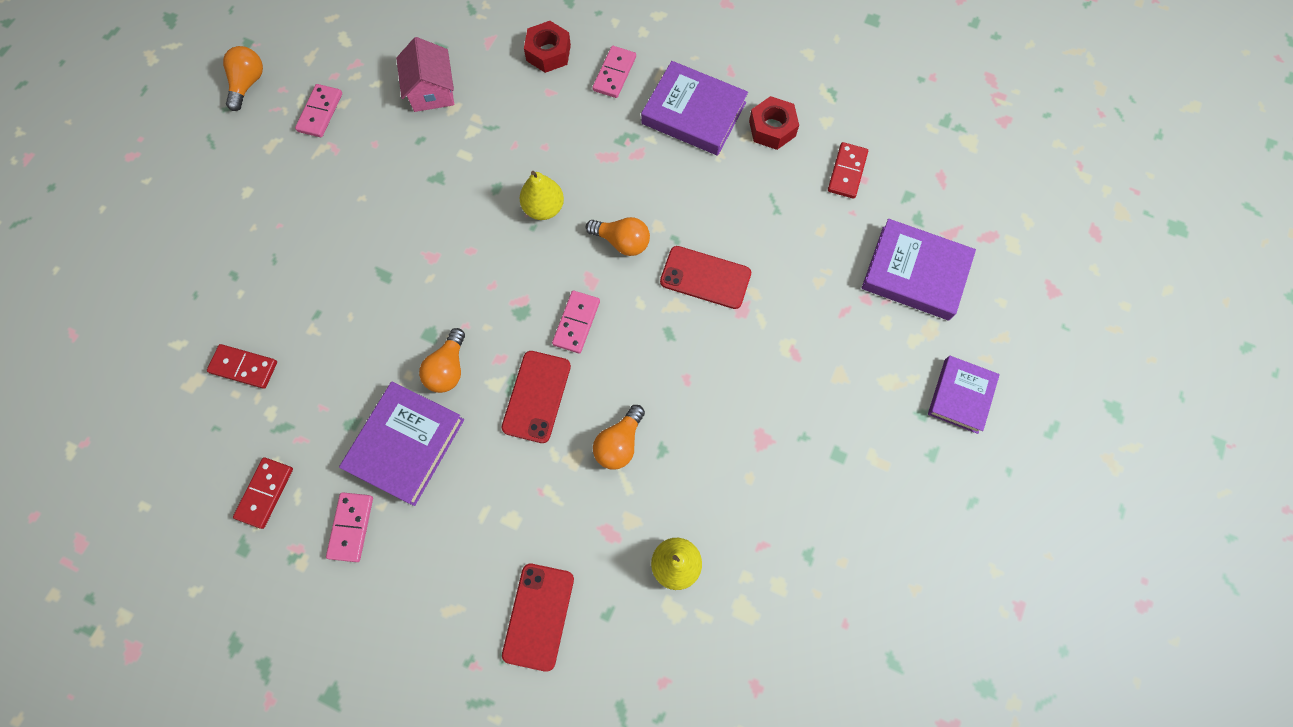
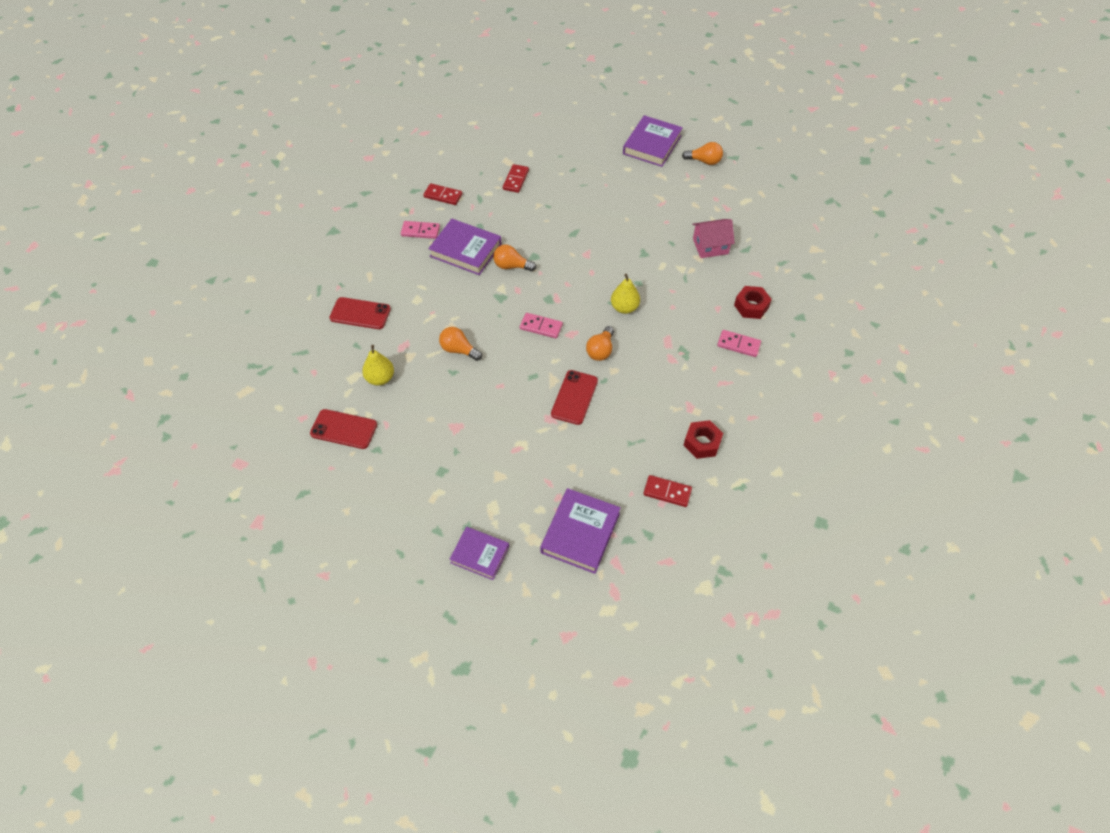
camera: 90 degrees right, 15 degrees down
(320, 112) = (687, 195): pink domino -> none
(537, 396) = (492, 308): red phone -> red phone (344, 429)
(694, 113) = (710, 393): purple book -> purple book (652, 145)

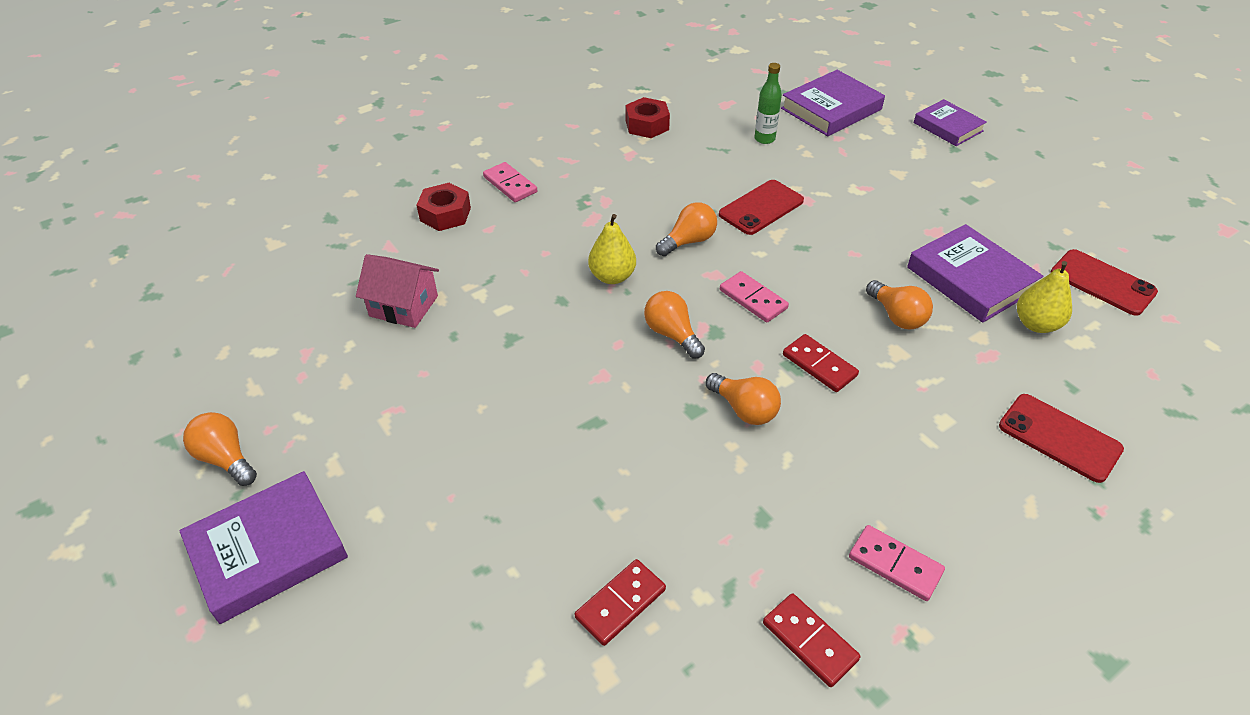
camera: 150 degrees left, 10 degrees down
(465, 250) = (815, 477): purple book -> purple book (970, 279)
(569, 288) = (672, 334): none -> orange light bulb
(610, 468) = (764, 139): none -> green bottle
(667, 492) = (718, 106): red domino -> red domino (819, 365)

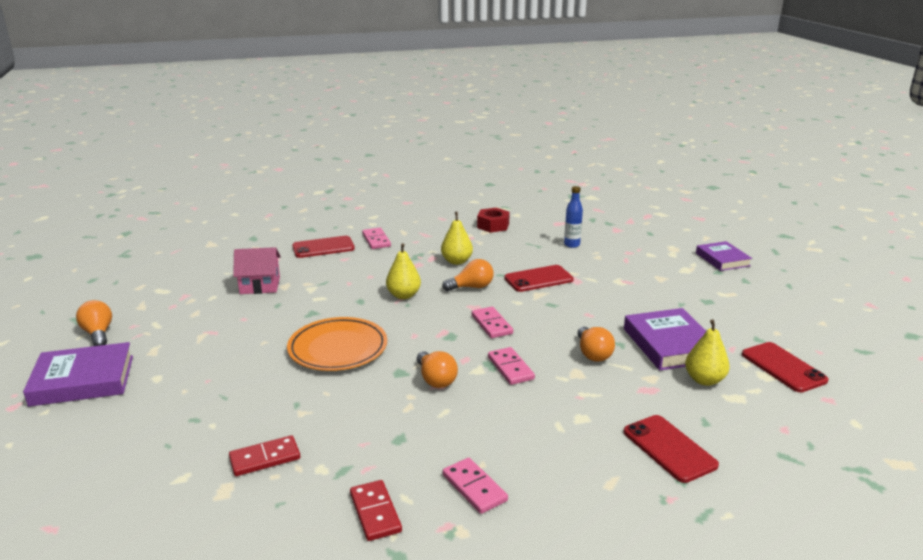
camera: 20 degrees right, 20 degrees down
(404, 306) = (260, 285): pink house -> pink house turned 45 degrees counterclockwise
(445, 214) = (323, 247): red nut -> red phone
(588, 391) = (338, 348): none -> orange plate
(641, 200) = (456, 261): none -> yellow pear
(672, 334) = (419, 331): orange light bulb -> none
(764, 139) = (572, 245): green bottle -> blue bottle
(819, 365) = (510, 368): red domino -> pink domino
(831, 109) = (636, 237): purple book -> none

